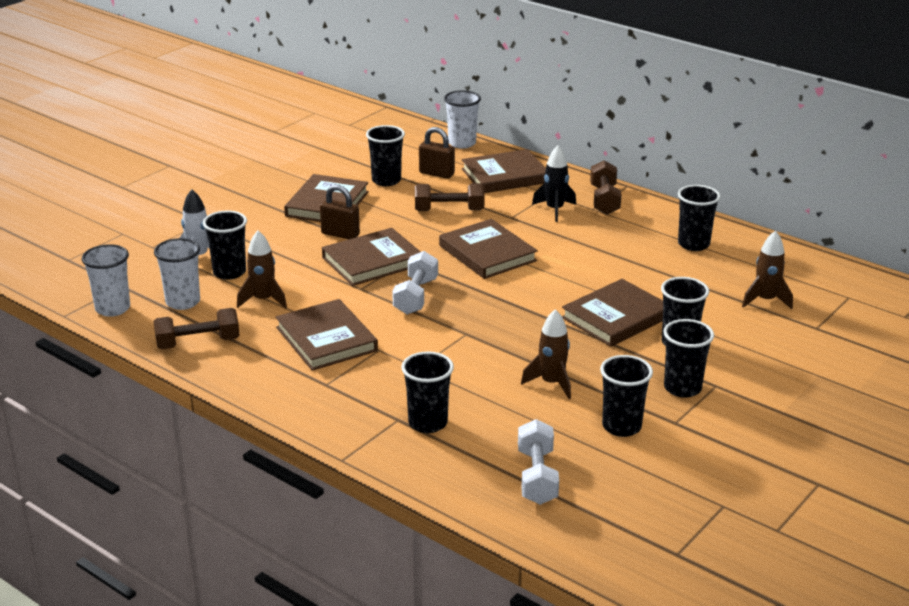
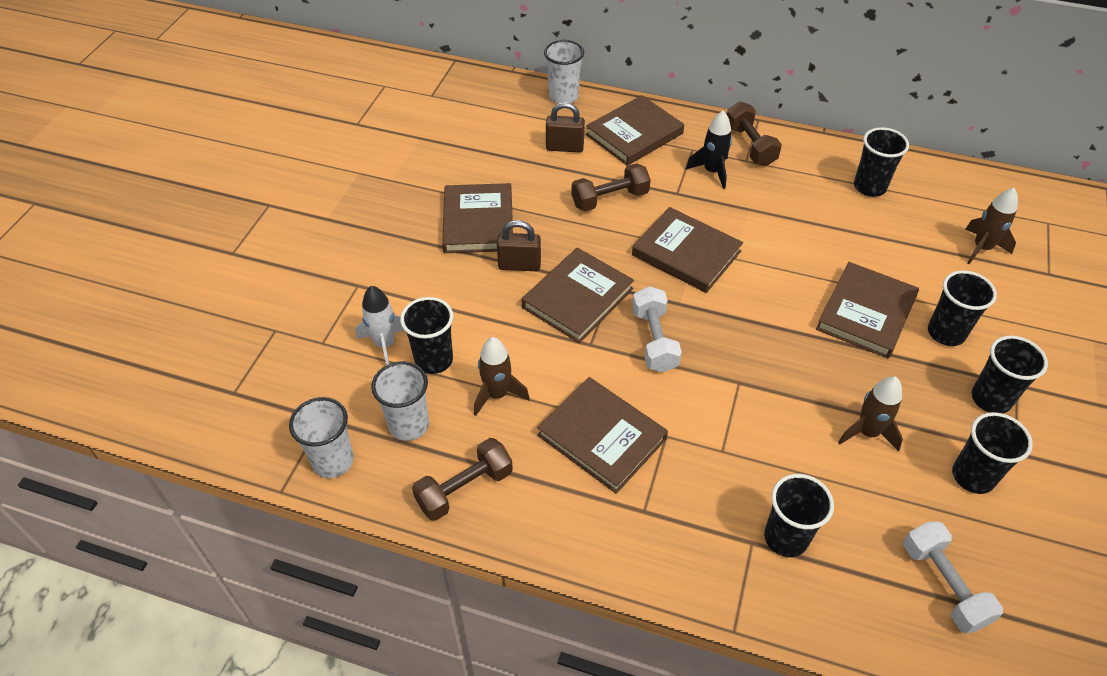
camera: 20 degrees left, 20 degrees up
(386, 180) = (519, 170): black cup -> none

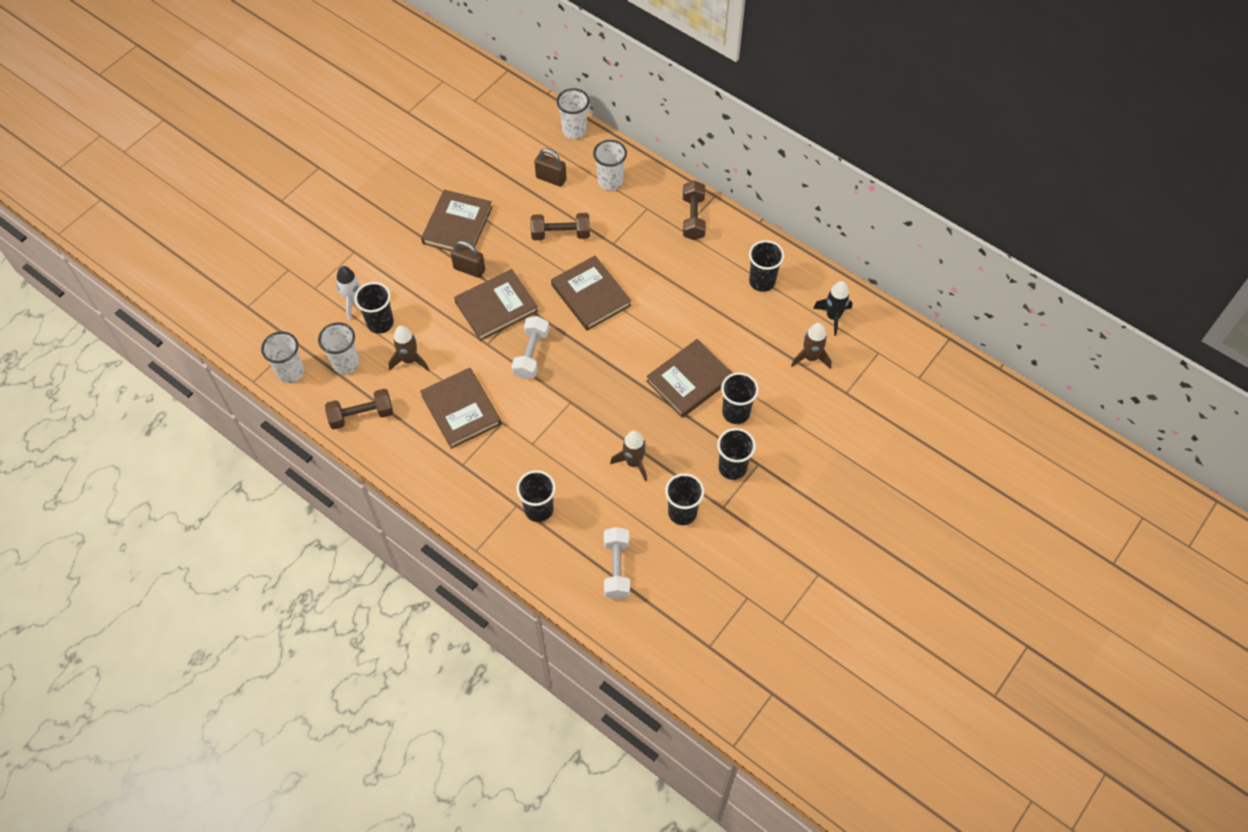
camera: 20 degrees right, 10 degrees up
(634, 134) = (610, 181): brown book -> white cup
(712, 171) = (650, 232): black rocket -> black rocket (833, 317)

